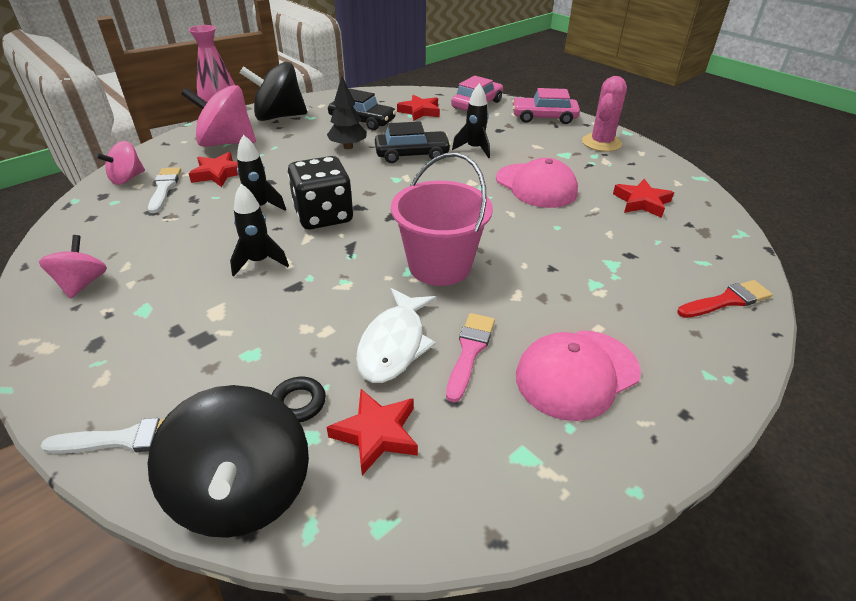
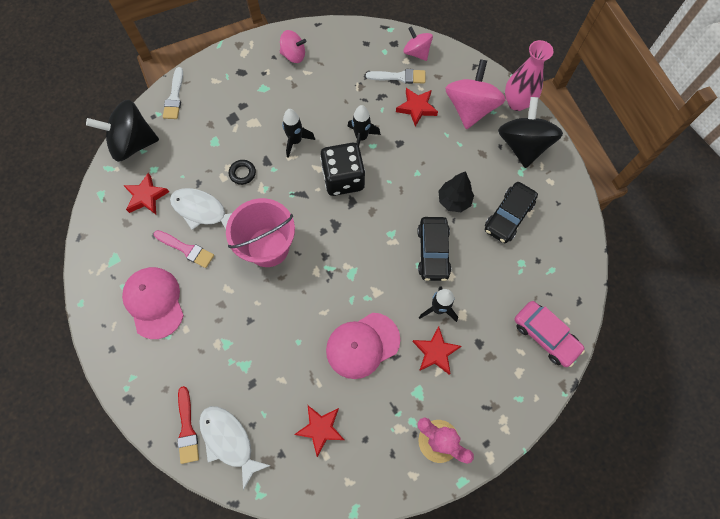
camera: 100 degrees right, 30 degrees up
(298, 403) = (175, 164): black ring -> black ring (242, 173)
(420, 111) = (529, 273): red star -> red star (435, 352)
(544, 117) = (506, 400): pink car -> none
(709, 262) = (229, 441): none -> white fish

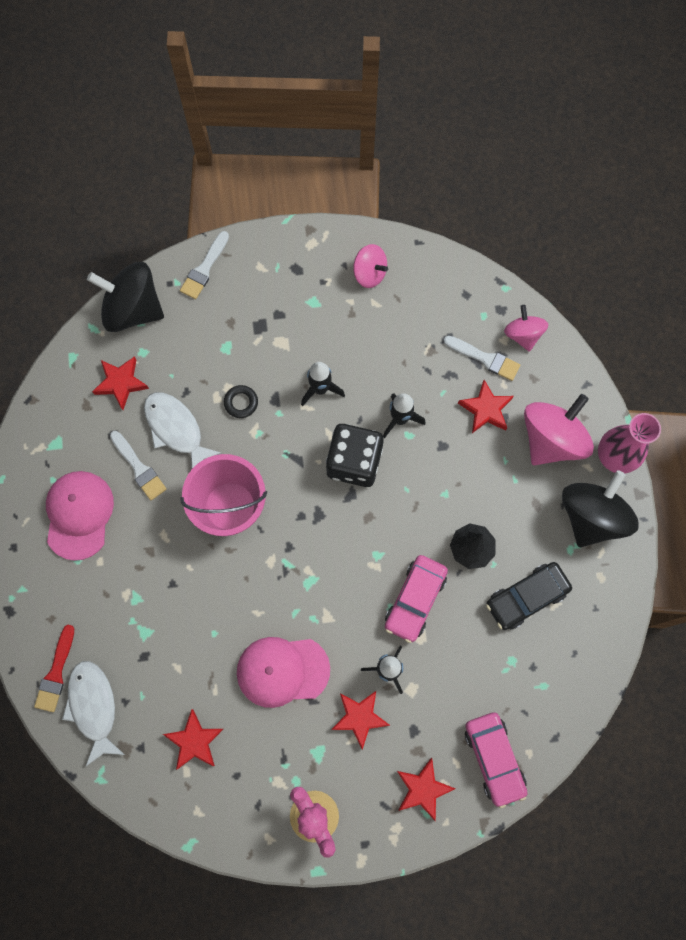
camera: 25 degrees right, 5 degrees up
(186, 249) = (139, 468): pink brush -> white brush
(433, 252) = (415, 599): black car -> pink car
(507, 382) = (423, 789): none -> red star

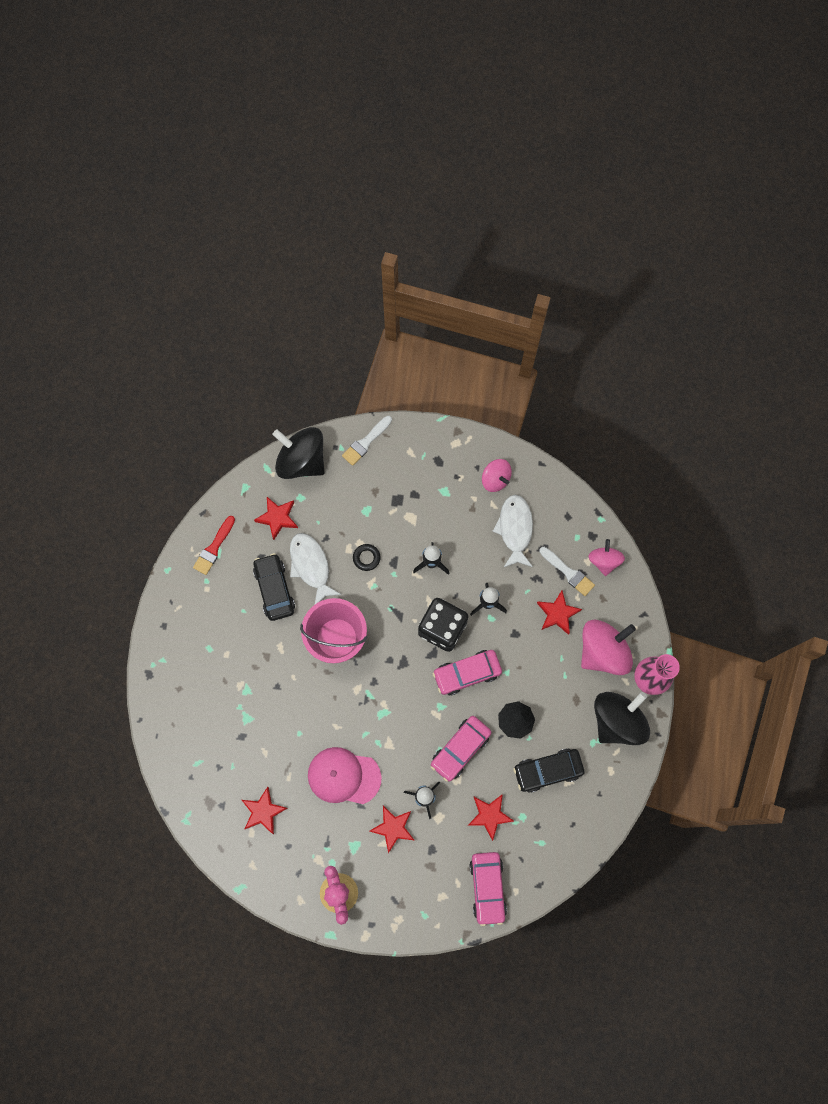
camera: 15 degrees right, 0 degrees up
(56, 673) = (172, 731): red brush -> red brush (214, 548)
(79, 515) = (219, 614): pink cap -> none
(93, 707) = (194, 765): white fish -> white fish (515, 529)
(139, 468) = (274, 589): white brush -> black car
(398, 507) = (467, 673): none -> pink car
(423, 789) = (426, 895): red star -> red star (489, 815)

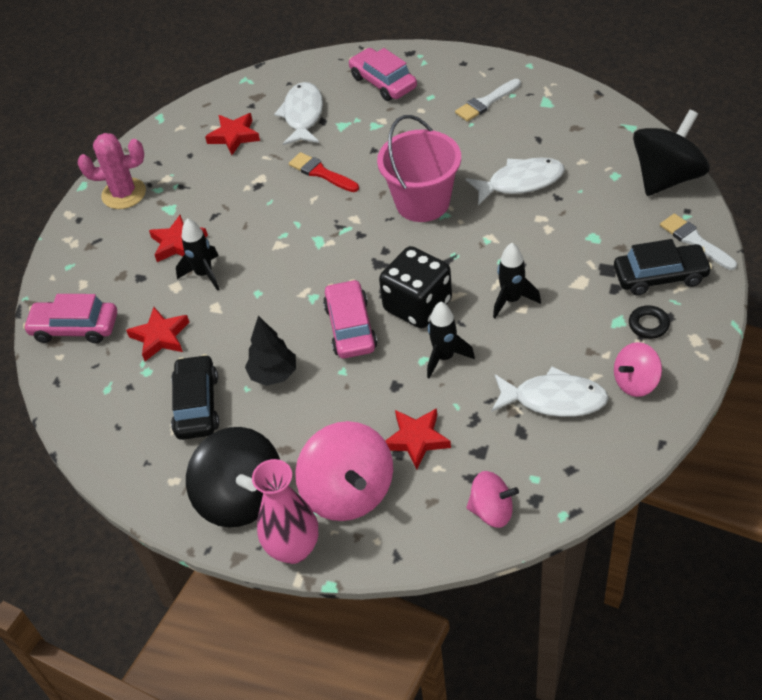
camera: 105 degrees right, 25 degrees down
(214, 548) = (553, 101): red brush -> red brush (321, 173)
(235, 755) = (303, 115): none -> white fish
(274, 589) = (494, 150): black car -> black car (660, 276)
(277, 518) = (588, 154): red star -> none
(344, 776) = (252, 202): pink cap -> none
(366, 558) = (526, 234): black ring -> black ring (648, 325)
(460, 749) = (253, 313): pink car -> pink car (383, 82)
(568, 572) = (478, 460): white brush -> white brush (486, 102)

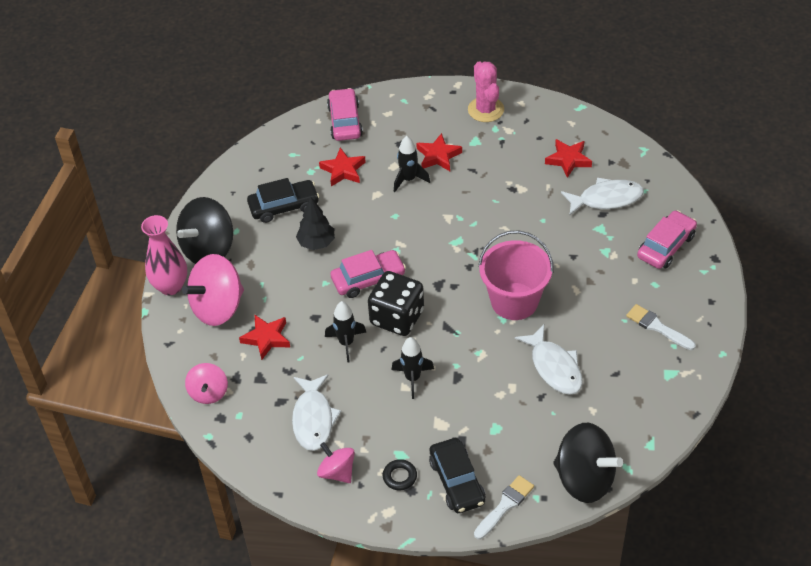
camera: 75 degrees right, 0 degrees up
(321, 173) = (536, 226): red brush -> none

